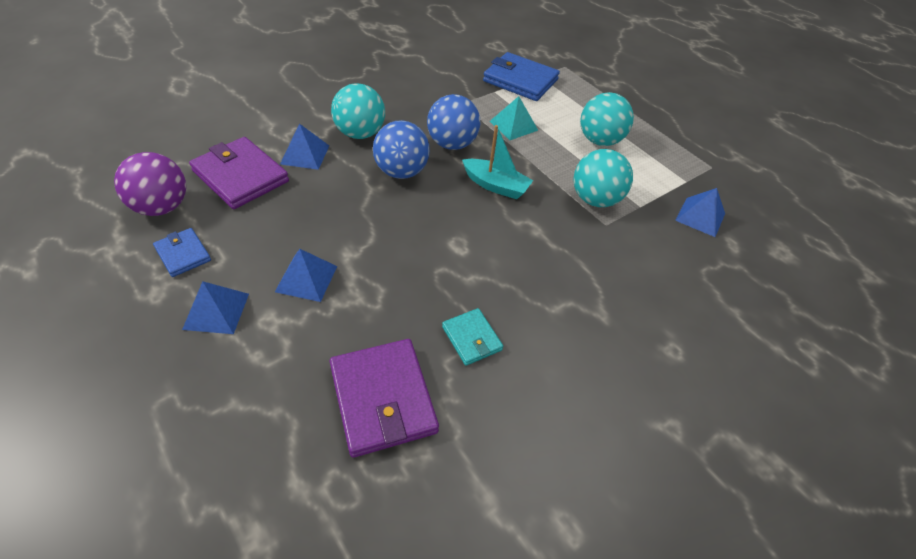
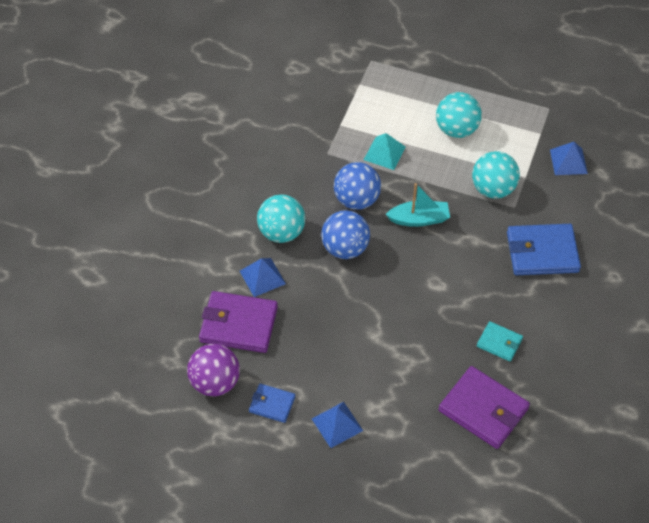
camera: 30 degrees left, 5 degrees up
(306, 279) = (367, 369): blue pyramid -> none
(520, 80) = (350, 99): blue wallet -> blue wallet (542, 252)

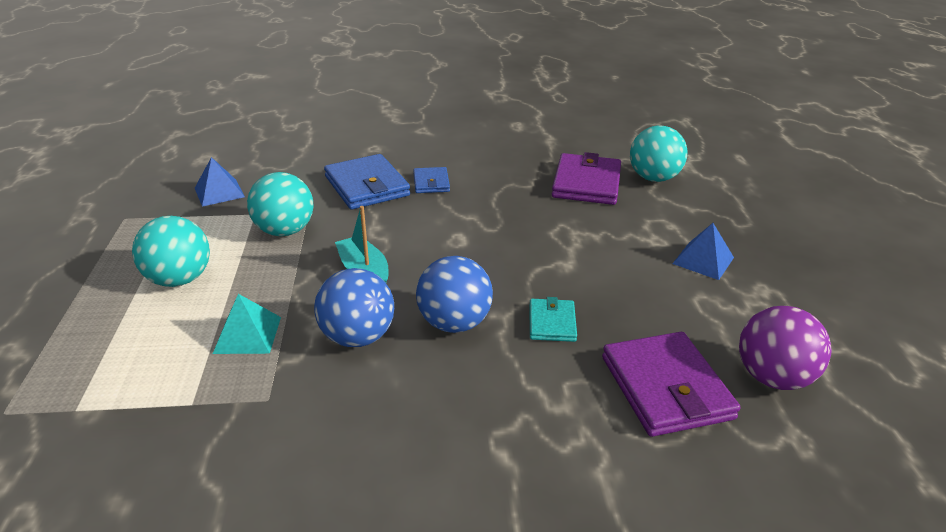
camera: 115 degrees left, 20 degrees down
(262, 277) = (566, 391): blue pyramid -> none
(272, 404) = (739, 315): blue wallet -> blue wallet (431, 183)
(281, 232) = (468, 399): turquoise ball -> turquoise ball (653, 178)
(499, 343) = (503, 189): turquoise wallet -> turquoise wallet (552, 323)

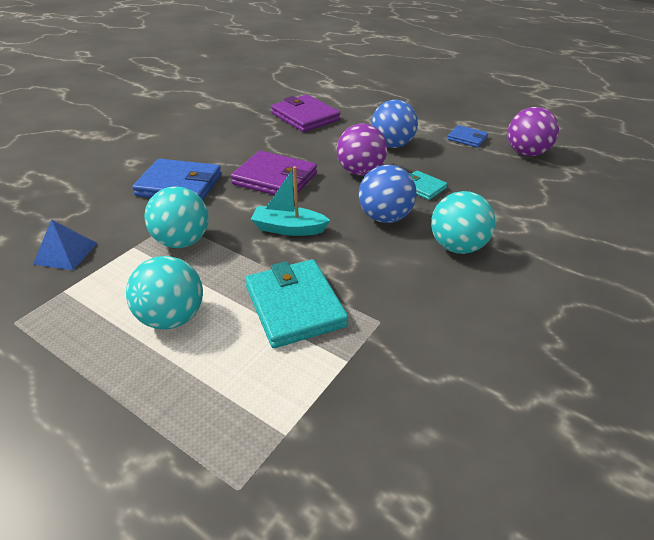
camera: 50 degrees left, 5 degrees up
(247, 334) = (295, 306): turquoise pyramid -> turquoise wallet
(358, 337) = (356, 258): blue ball -> blue ball (392, 145)
(431, 183) = (218, 161): blue wallet -> blue wallet (467, 138)
(524, 267) = (360, 172): none -> purple ball
(653, 178) = (331, 99): turquoise ball -> turquoise ball (457, 247)
(665, 387) = (507, 181): purple wallet -> purple wallet (275, 179)
(703, 260) = (422, 124): blue pyramid -> none

